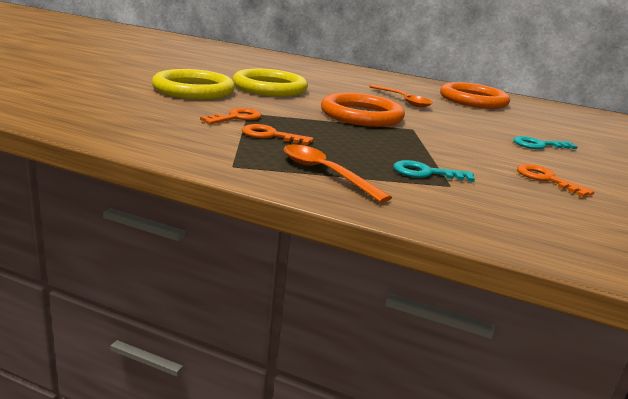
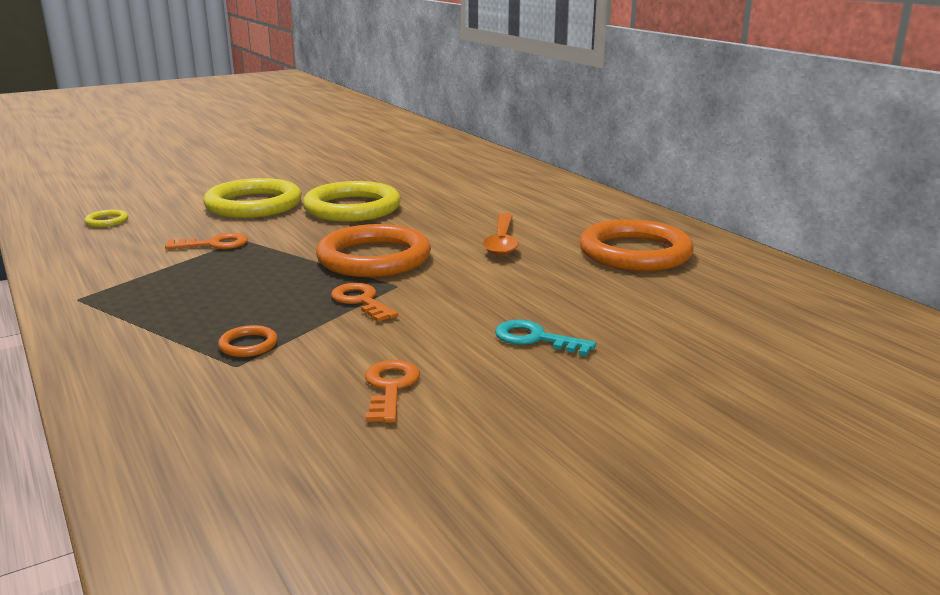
camera: 40 degrees right, 0 degrees up
(98, 109) = (107, 221): none -> yellow ring
(270, 135) = (195, 270): orange key -> orange key (361, 301)
(325, 173) = (139, 323): orange spoon -> none
(425, 173) = (248, 345): turquoise key -> orange ring

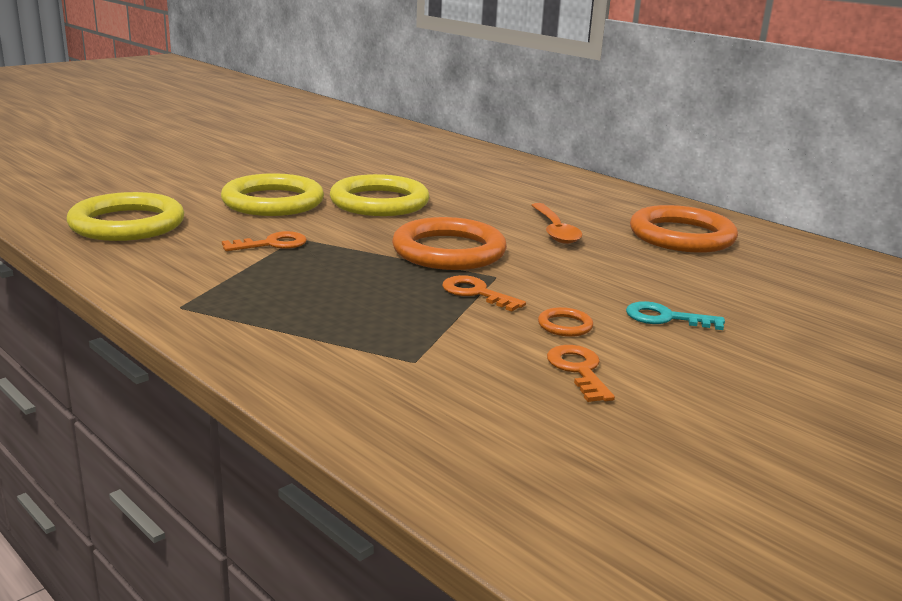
camera: 15 degrees left, 0 degrees up
(107, 221) = (127, 224): yellow ring -> yellow ring, size x2.48
(248, 345) = (407, 341): orange ring -> orange ring (565, 325)

